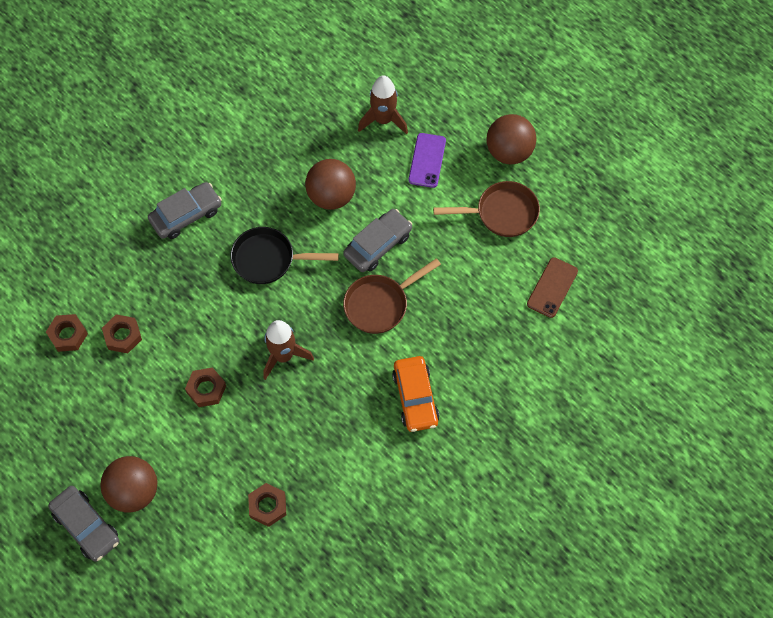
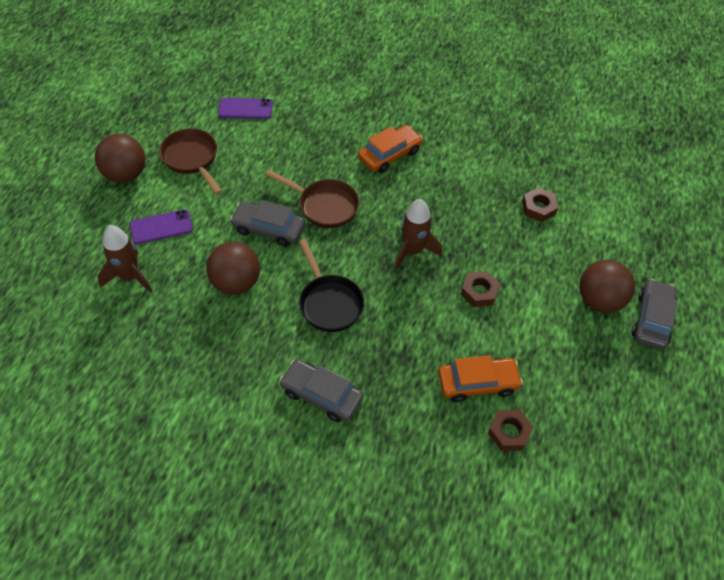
camera: 120 degrees left, 10 degrees down
(123, 336) = (477, 383): brown nut -> orange car
(552, 287) = (245, 109): brown phone -> purple phone

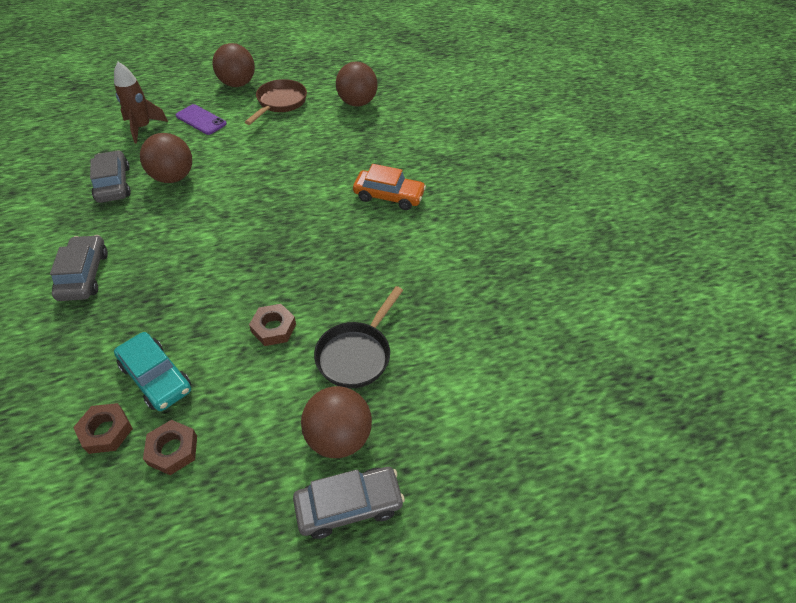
camera: 55 degrees right, 5 degrees down
(245, 109) = (357, 103): purple phone -> brown ball
(268, 229) = (242, 168): grey car -> grey car (113, 184)
(324, 205) = (293, 185): brown pan -> none
(329, 302) = (188, 235): black pan -> black pan (356, 354)
(413, 251) = (287, 260): brown rocket -> none
(477, 383) = (156, 377): orange car -> turquoise car
(538, 208) = (424, 326): brown nut -> brown nut (173, 450)

